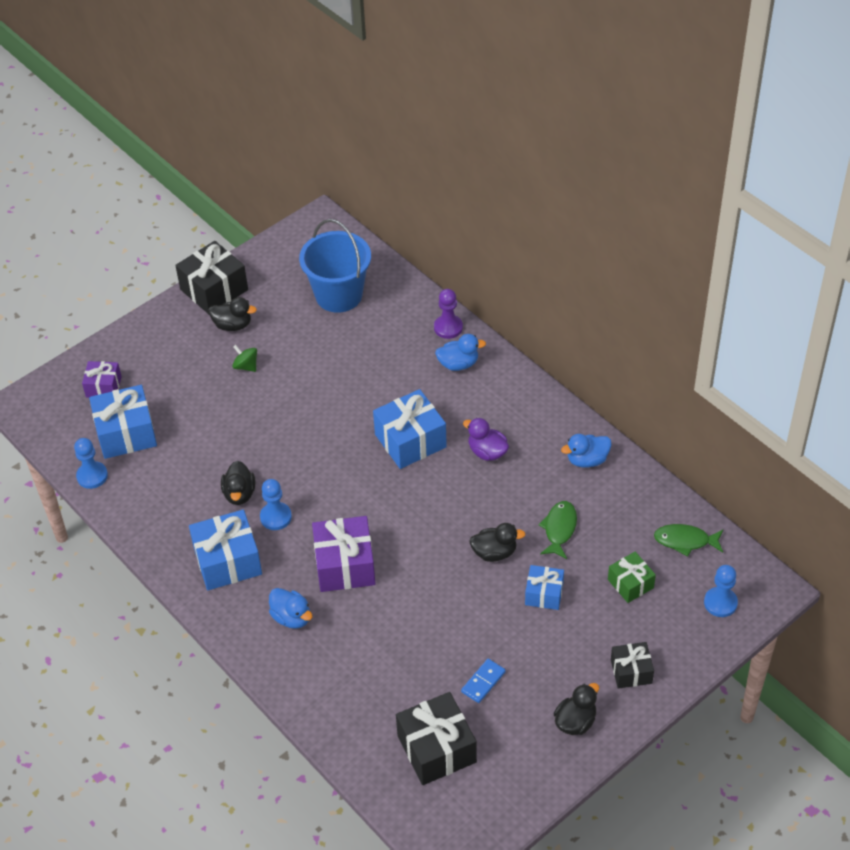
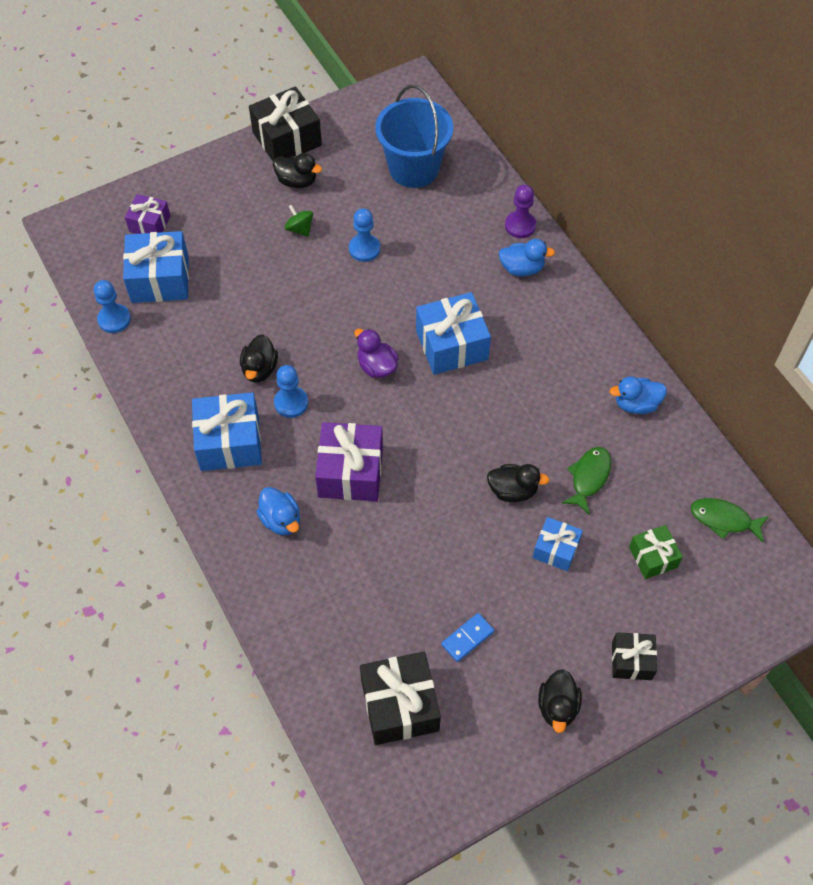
camera: 10 degrees right, 10 degrees up
(487, 452) = (530, 374): purple duck -> purple duck (376, 366)
(575, 721) = (557, 707): black duck -> black duck turned 135 degrees clockwise
(720, 603) = (748, 601): blue pawn -> blue pawn (364, 249)

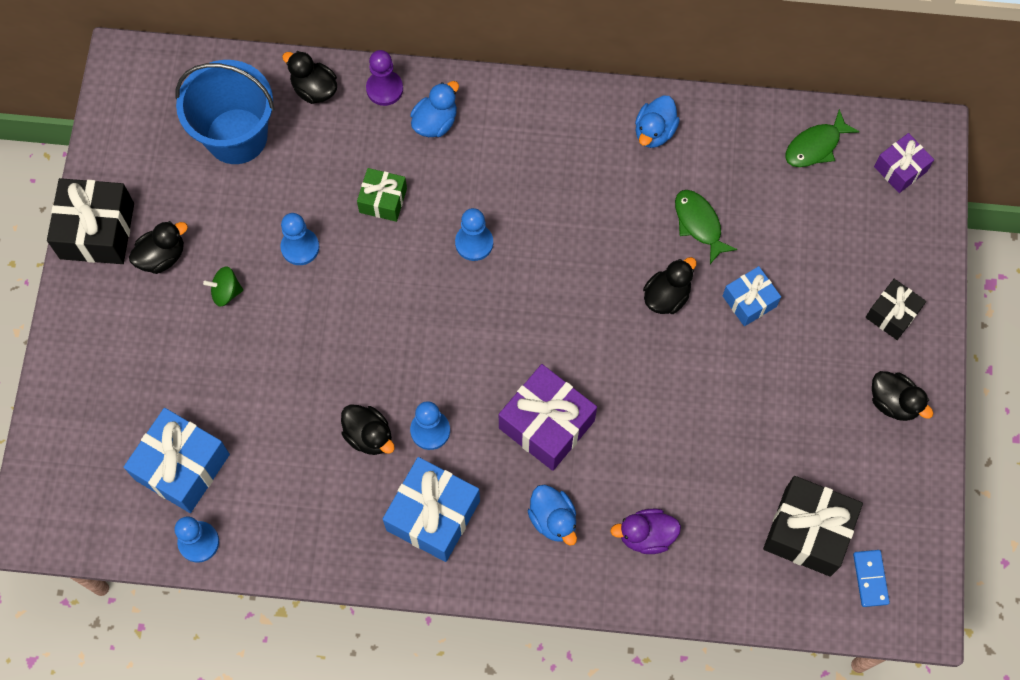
camera: 55 degrees left, 10 degrees up
(150, 224) = (100, 435): purple gift -> purple gift (900, 169)
(281, 520) = (553, 519): blue duck -> blue duck turned 60 degrees clockwise
(376, 366) = (447, 326): purple duck -> purple duck (646, 535)
(452, 345) = (474, 243): blue gift -> blue pawn
(467, 638) = (783, 433): blue domino -> blue domino (870, 578)
(484, 188) = (314, 89): none -> black duck
(653, 557) = (811, 228): green gift -> green gift (383, 200)

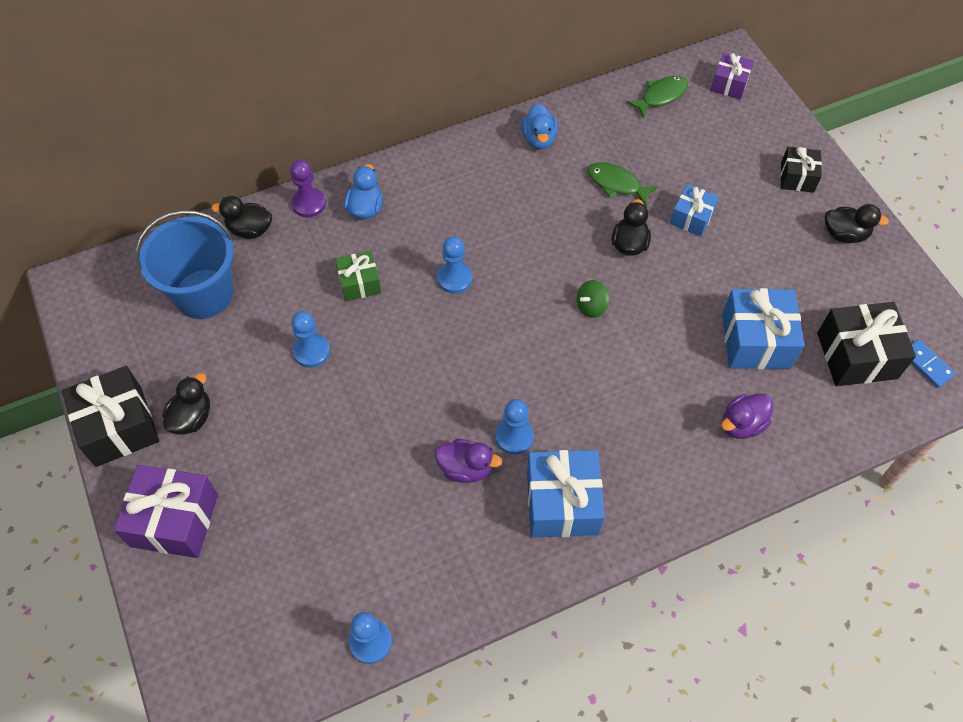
camera: 30 degrees left, 10 degrees down
(182, 467) = (315, 584): blue gift -> blue gift (756, 340)
(226, 292) = (267, 417): green spinning top -> green spinning top (591, 306)
(369, 436) = (465, 468): black duck -> purple duck
(546, 424) = (605, 382): purple gift -> purple gift (174, 520)
(553, 519) = (661, 452): blue duck -> none
(815, 146) = (661, 96): green fish -> green fish turned 150 degrees counterclockwise

